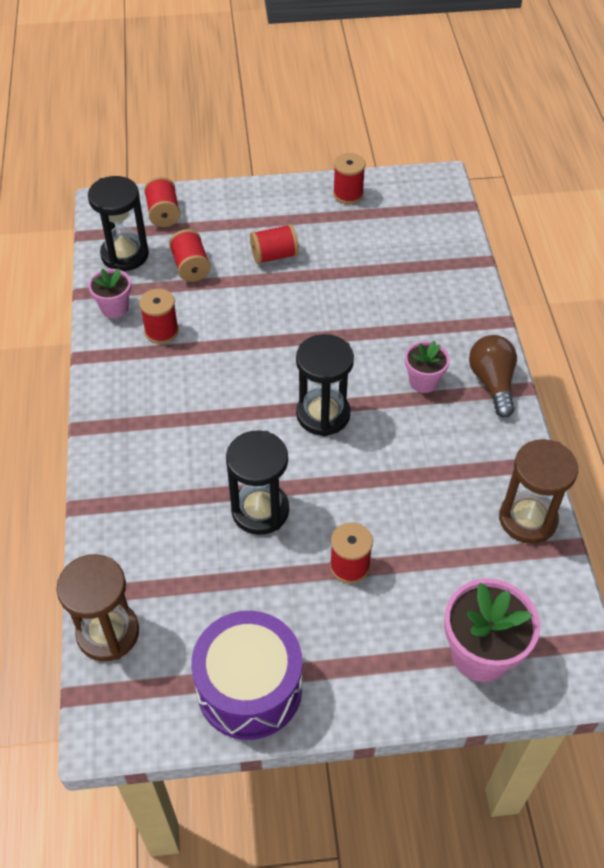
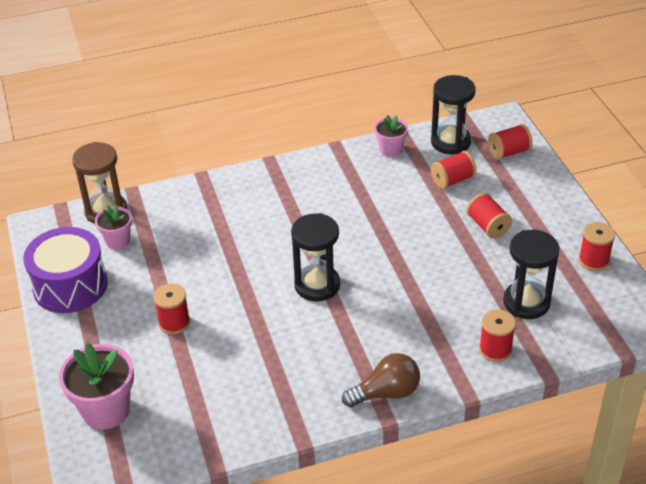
camera: 80 degrees right, 10 degrees down
(161, 331) = (375, 179): red spool -> red spool (495, 350)
(260, 510) = (215, 265): black hourglass -> black hourglass (526, 302)
(423, 381) = (372, 344): pink flower pot -> pink flower pot (118, 241)
(527, 519) = (237, 431): brown hourglass -> none

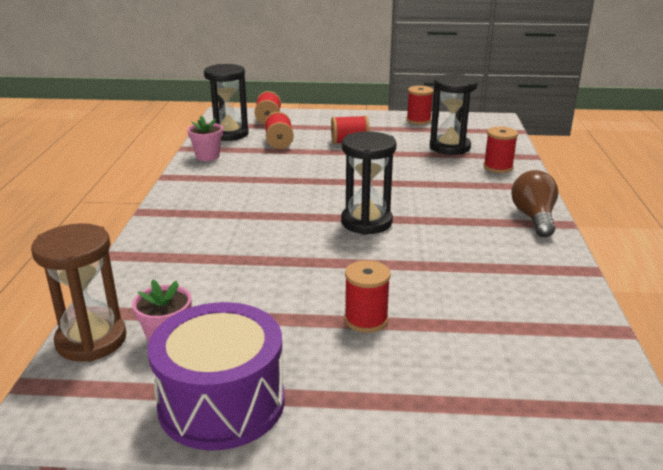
camera: 70 degrees left, 15 degrees down
(106, 410) = (506, 407): pink flower pot -> none

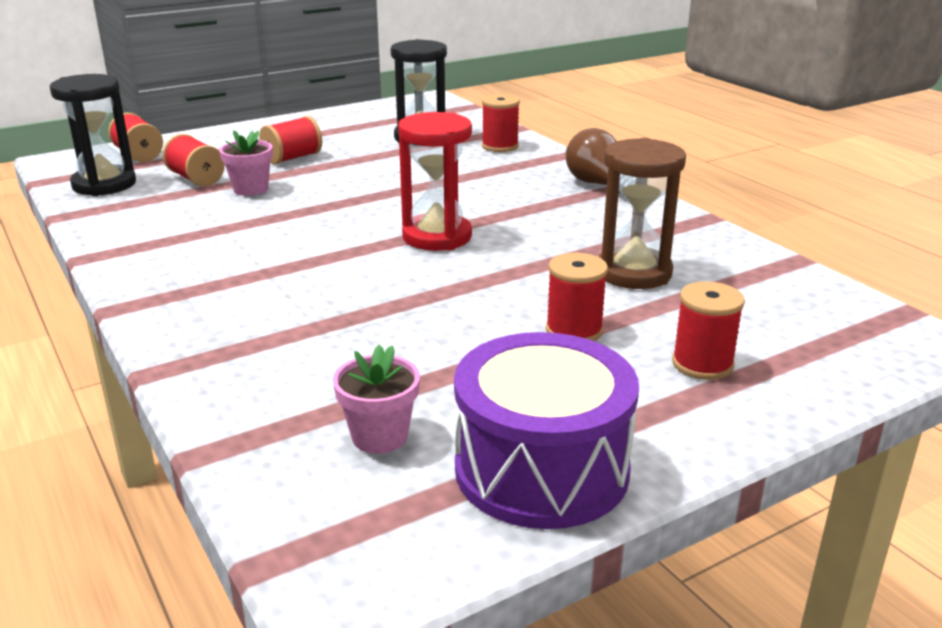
camera: 35 degrees left, 0 degrees up
(91, 340) = (276, 478): brown hourglass -> brown hourglass (633, 273)
(207, 156) = (112, 218): pink flower pot -> pink flower pot (251, 189)
(366, 222) = (437, 237): black hourglass -> red hourglass
(418, 120) = (344, 117): red spool -> red spool (702, 364)

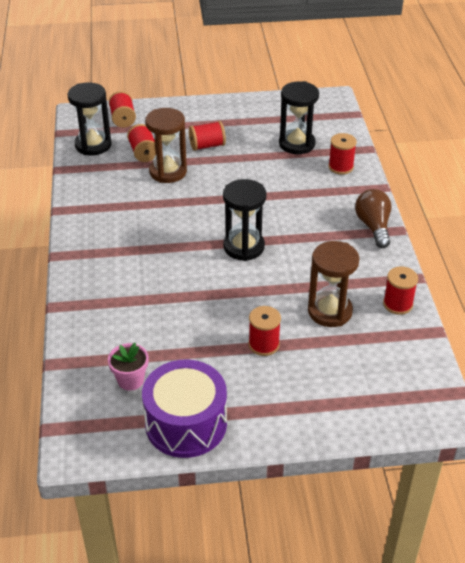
camera: 25 degrees right, 15 degrees up
(251, 189) = (168, 172): pink flower pot -> brown hourglass
(437, 237) = (244, 247): red hourglass -> black hourglass
(702, 364) = (309, 389): red spool -> red spool (397, 304)

